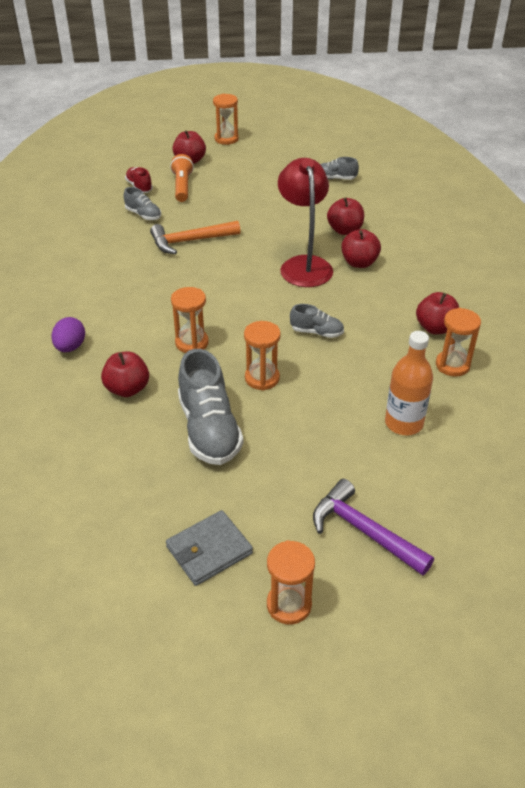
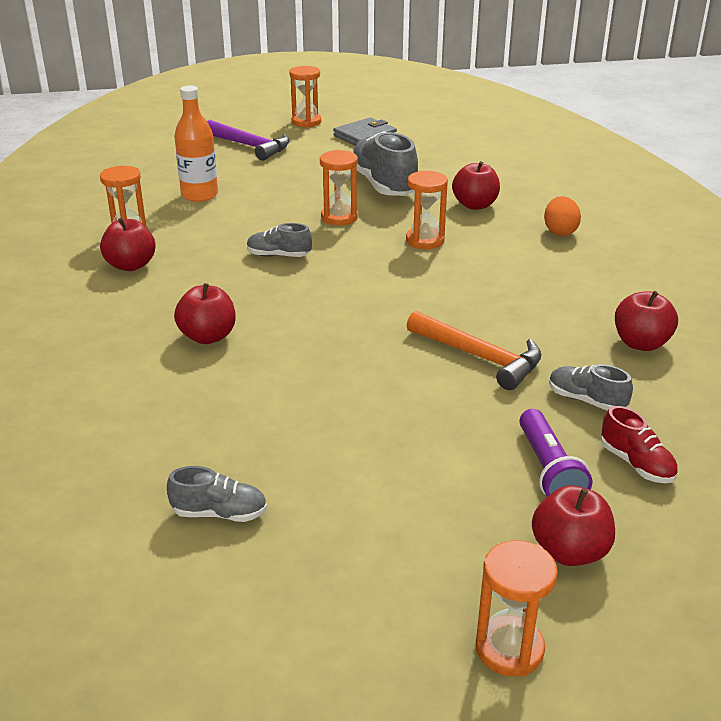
camera: 175 degrees right, 10 degrees down
(70, 347) = (560, 232): purple egg -> orange egg
(182, 186) = (548, 470): orange flashlight -> purple flashlight
(190, 241) = (479, 357): orange hammer -> orange hammer turned 60 degrees clockwise
(304, 265) = (293, 330): red lamp -> none
(345, 230) = (220, 389): red apple -> red apple (641, 343)

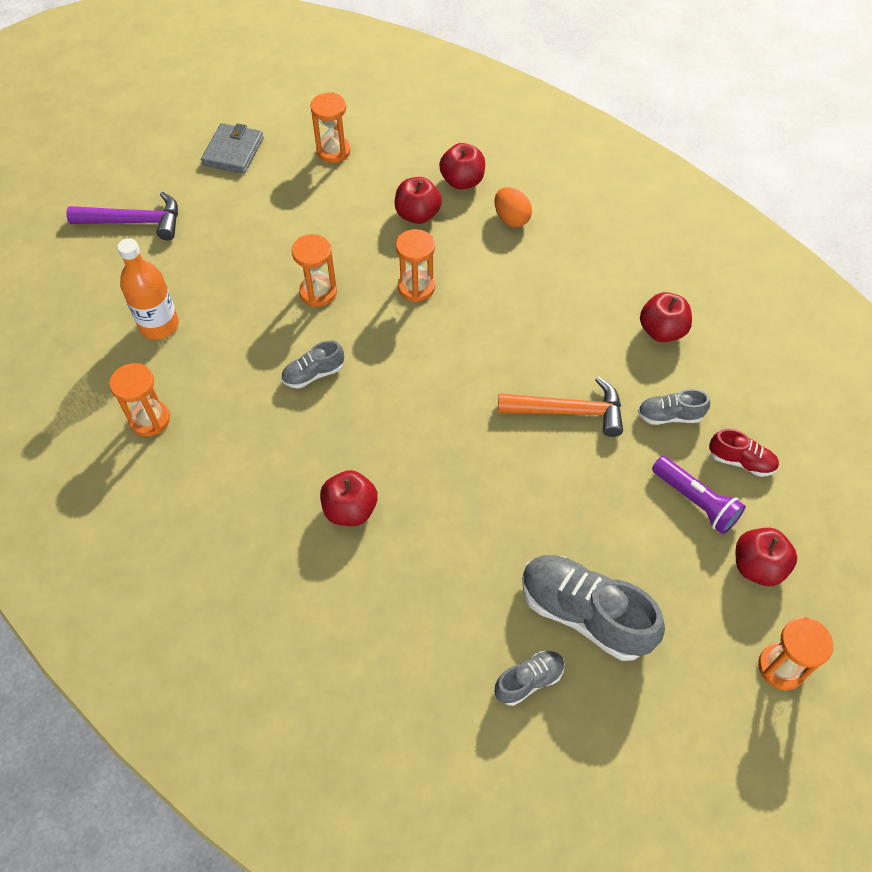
camera: 35 degrees left, 25 degrees up
(131, 265) = (195, 460): red apple -> red apple (462, 181)
(306, 122) = (154, 153): orange hourglass -> orange hourglass (333, 151)
(383, 185) = (316, 224): grey shoe -> grey shoe (584, 614)

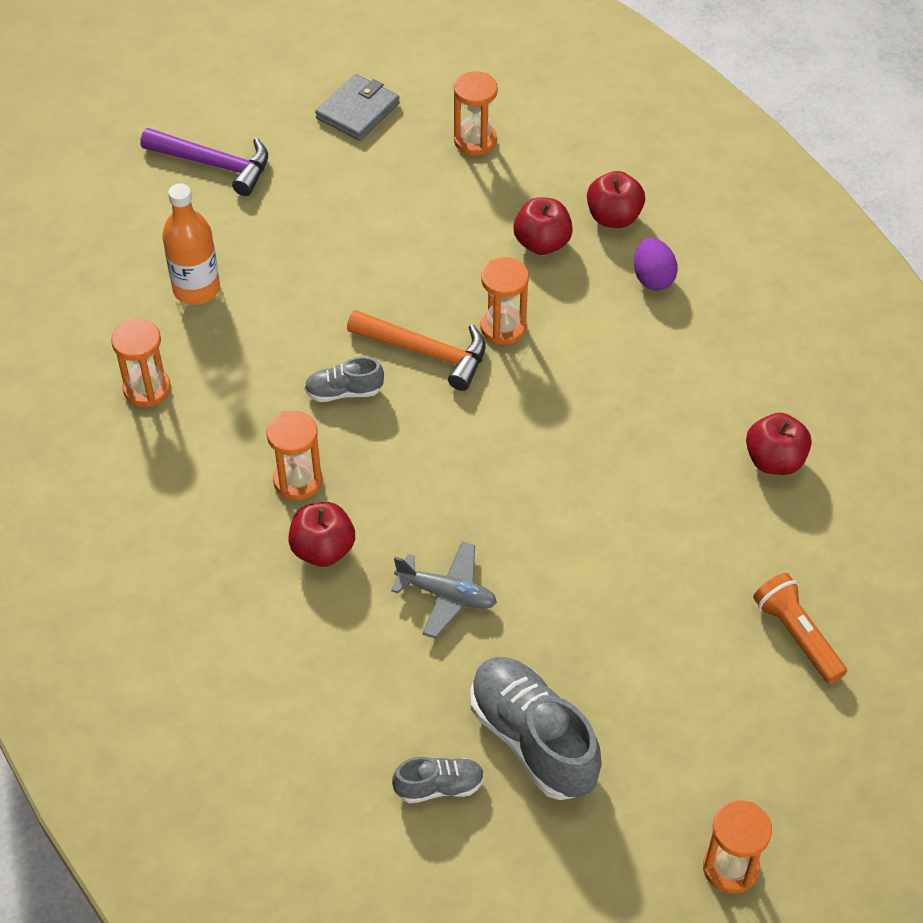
camera: 20 degrees right, 5 degrees down
(318, 292) = (388, 301): orange hourglass -> orange hourglass (298, 481)
(465, 515) = (447, 595): none -> grey plane
(511, 219) = (653, 278): orange egg -> purple egg
(568, 411) = (617, 518): orange hammer -> orange hammer (426, 352)
(669, 416) = (736, 559): grey shoe -> none
(695, 501) = (719, 662): purple flashlight -> none
(741, 461) = (797, 635): red shoe -> orange flashlight
(757, 566) = (757, 755): red apple -> none

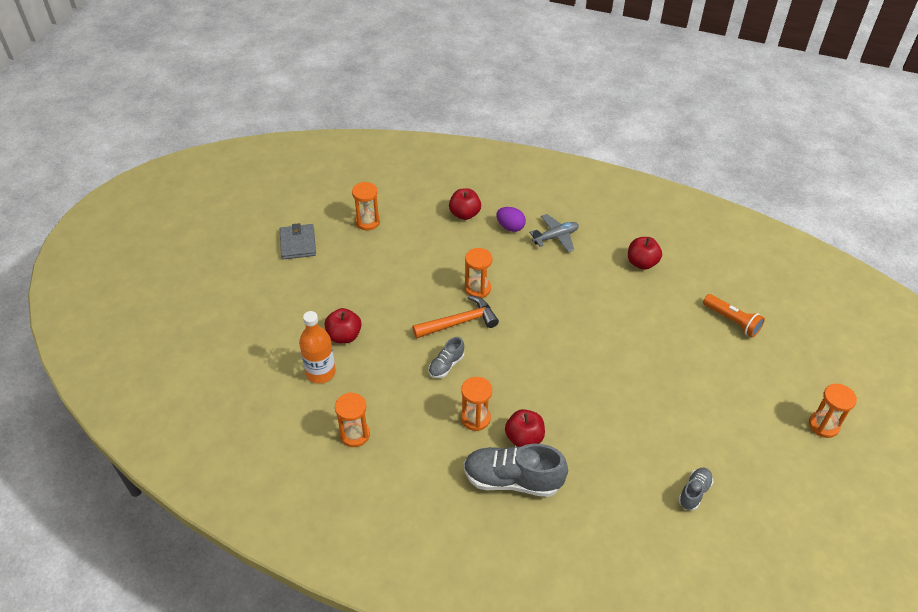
camera: 45 degrees left, 5 degrees down
(214, 164) = (257, 312): purple hammer -> none
(447, 595) = (596, 413): grey plane -> grey plane (555, 237)
(533, 739) = (701, 441): grey shoe -> grey shoe (512, 480)
(542, 243) = (449, 244): red apple -> red apple (344, 336)
(797, 635) = (732, 321): orange flashlight -> orange flashlight turned 150 degrees counterclockwise

